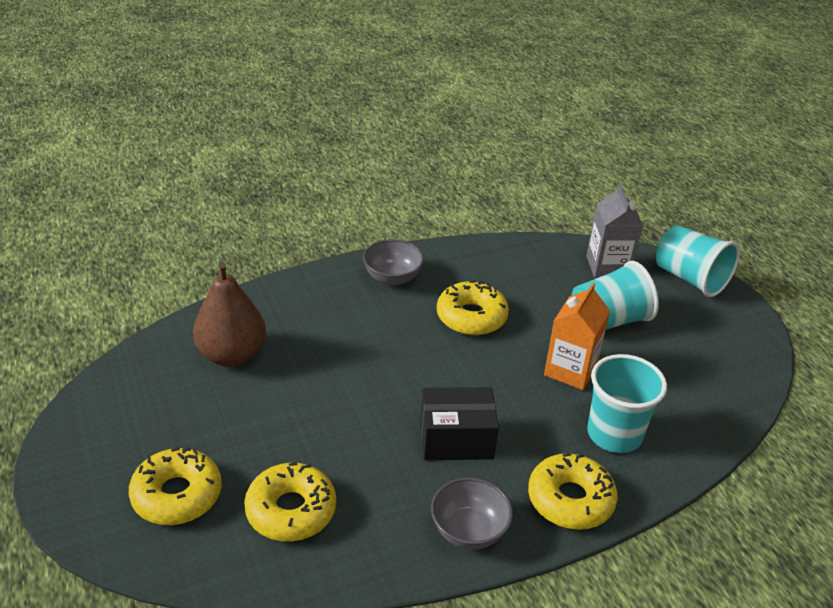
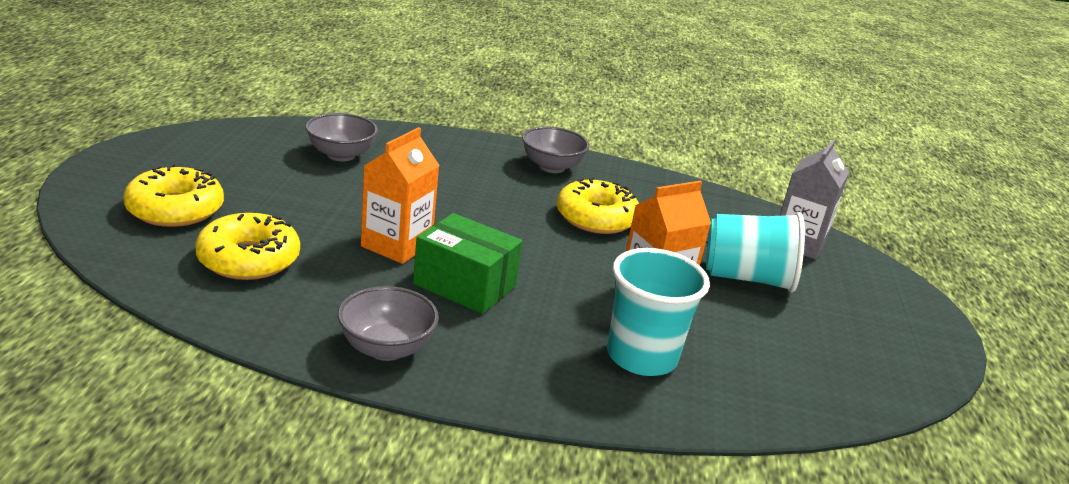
camera: 30 degrees right, 10 degrees down
(232, 355) = (341, 155): brown pear -> grey bowl
(374, 429) = (396, 245): none -> orange carton
(456, 439) = (464, 285): black box -> green box
(570, 500) = (523, 378): yellow donut -> none
(690, 279) = (893, 288): turquoise cup -> none

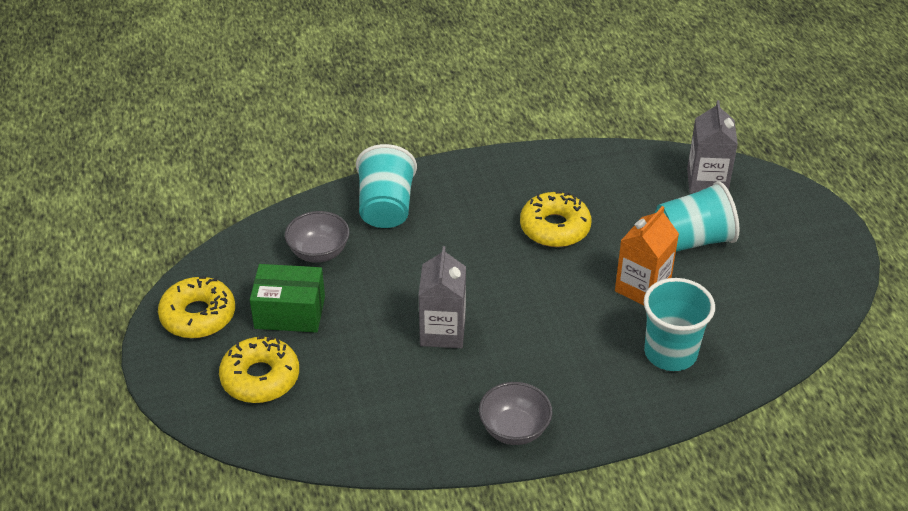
camera: 20 degrees left, 15 degrees up
(248, 259) = (358, 399): yellow donut -> yellow donut (198, 315)
(396, 245) = (442, 331): orange carton -> grey carton
(438, 151) = (386, 208): none -> turquoise cup
(464, 285) = (518, 347): green box -> green box (290, 312)
(551, 167) = (483, 182): grey bowl -> none

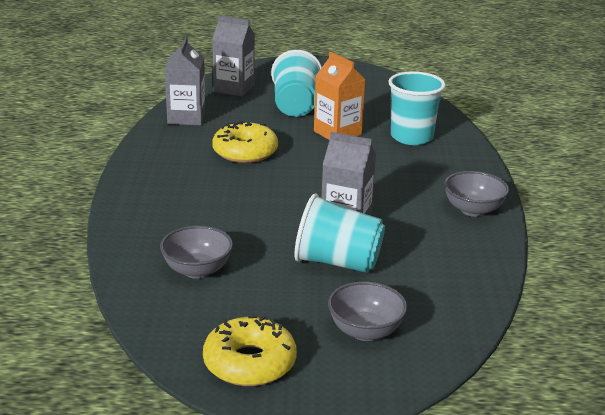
camera: 75 degrees left, 15 degrees down
(260, 378) = (365, 331): yellow donut -> grey bowl
(290, 312) = (277, 300): green box -> none
(386, 208) = (157, 223): turquoise cup -> turquoise cup (337, 262)
(609, 167) = (186, 118): none -> grey carton

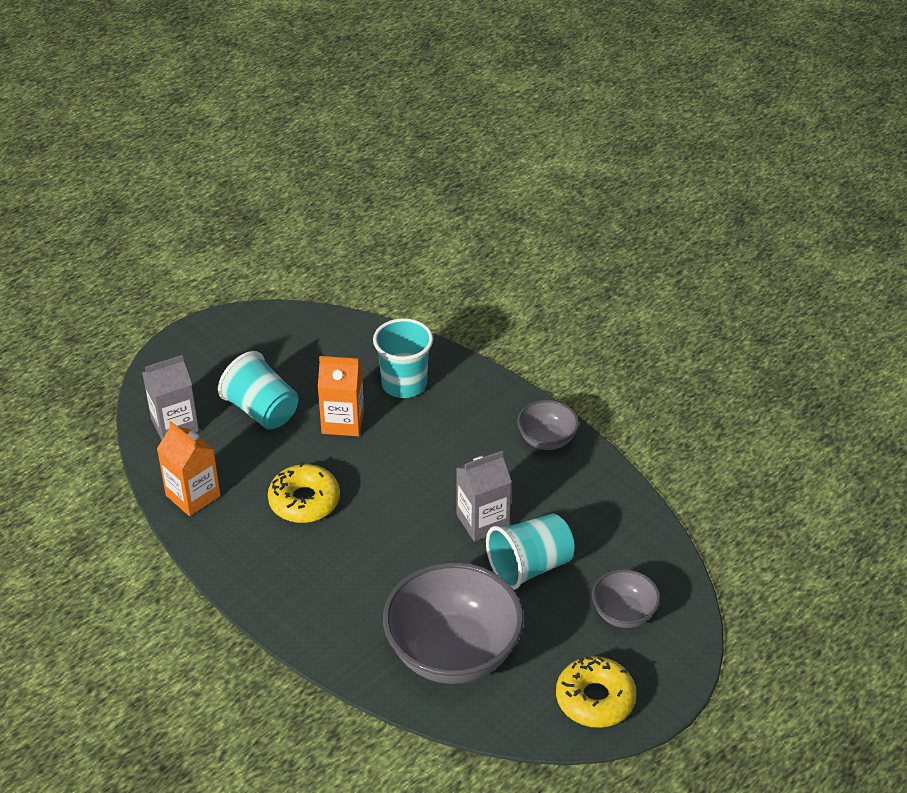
camera: 45 degrees left, 15 degrees up
(186, 118) = (193, 496): grey carton -> orange carton
(197, 270) = (453, 653): grey bowl -> grey bowl, size x2.00

